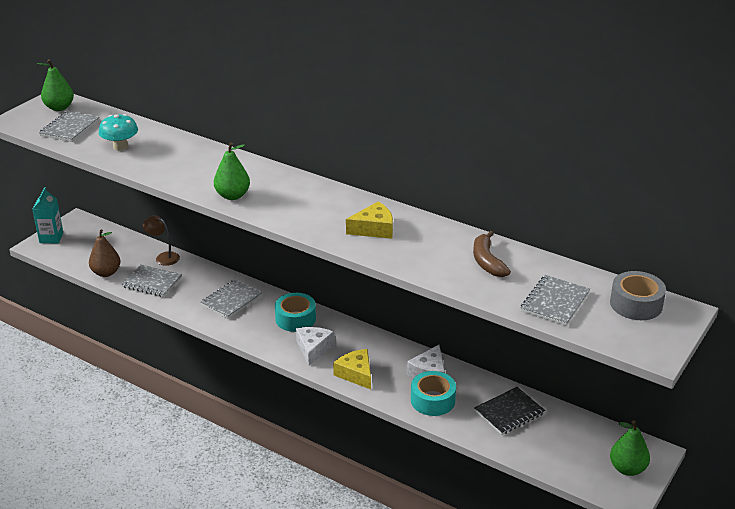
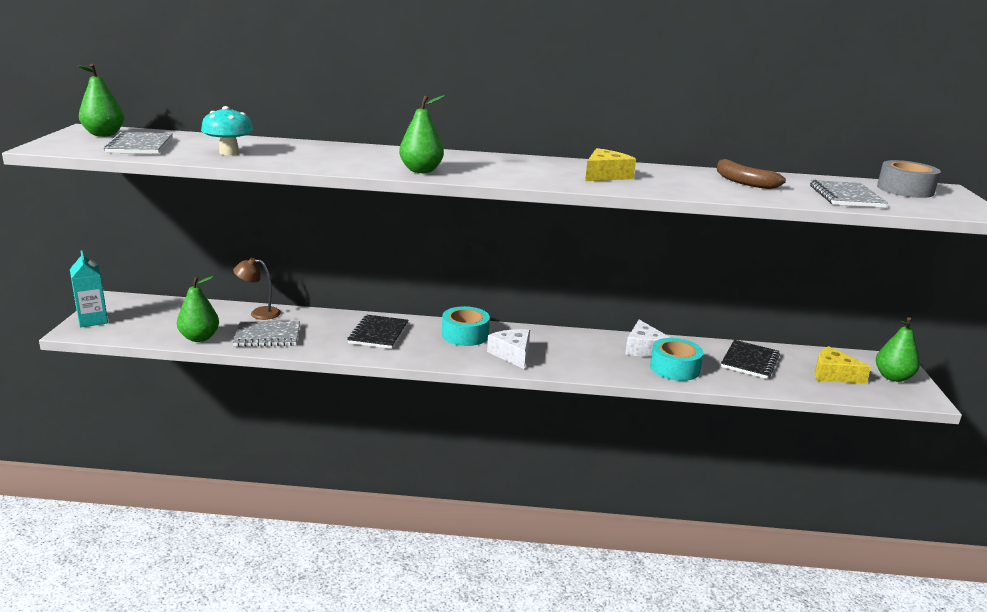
camera: 30 degrees left, 10 degrees down
(106, 273) = (199, 338): brown pear -> green pear
(231, 300) = (378, 334): grey notebook -> black notebook
(356, 374) = (578, 364): yellow cheese -> yellow cheese (833, 374)

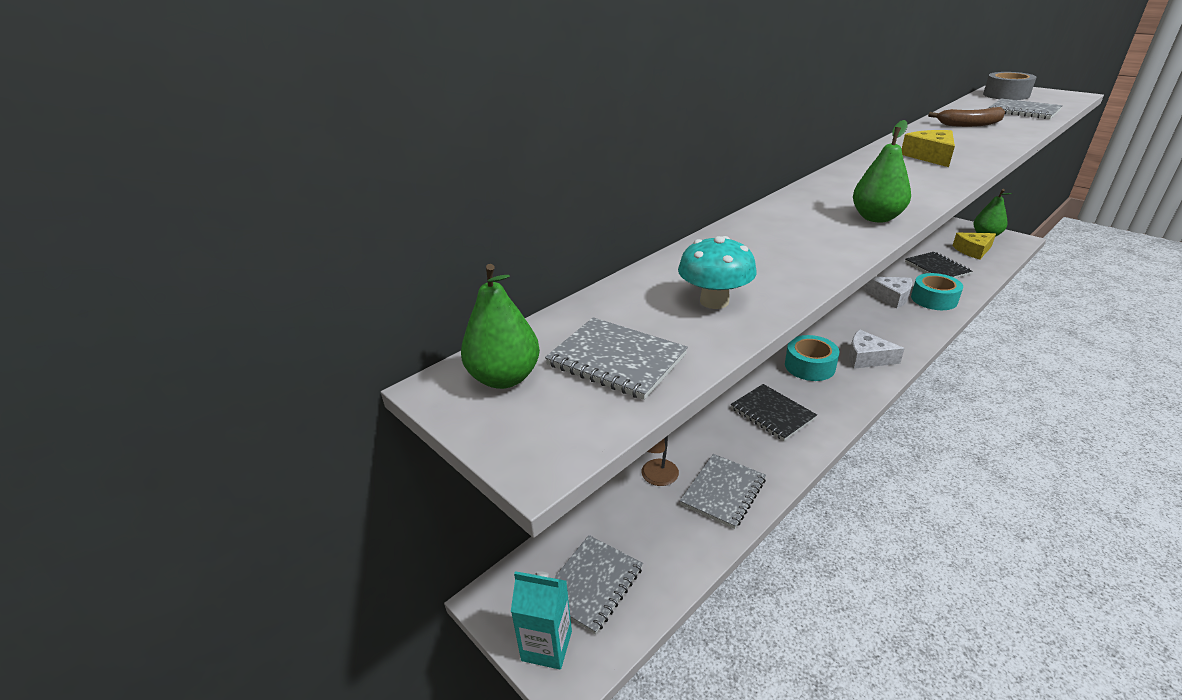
camera: 45 degrees left, 10 degrees up
(147, 319) = (592, 584): none -> grey notebook
(199, 338) = (689, 551): green pear -> none

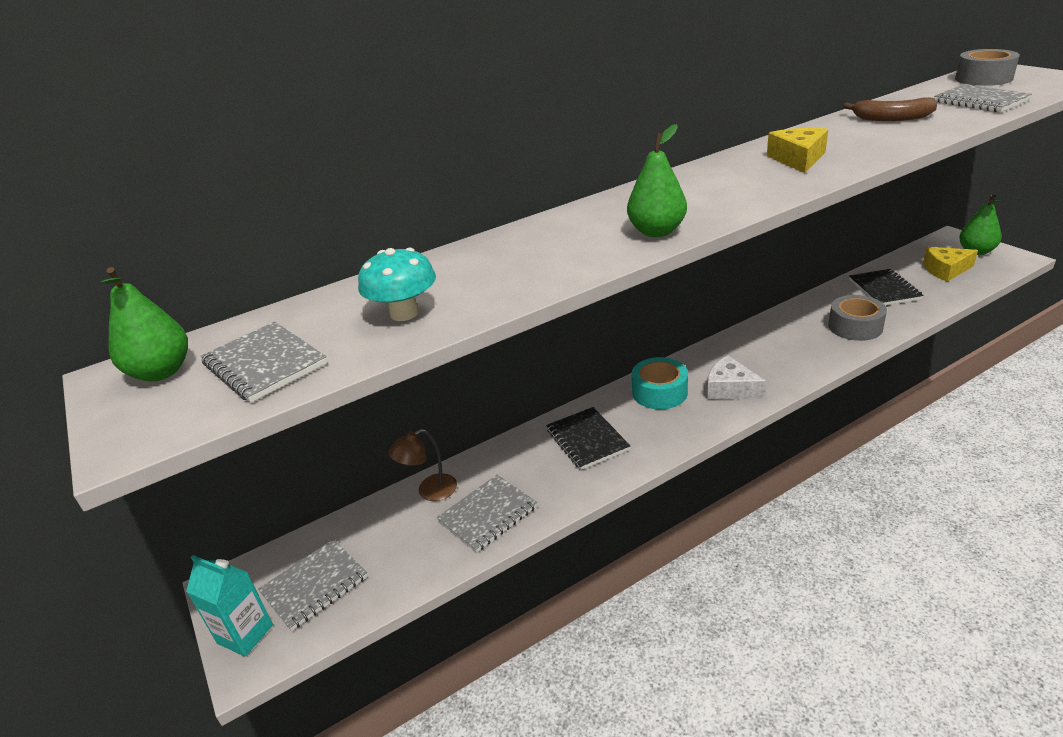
camera: 15 degrees right, 0 degrees up
(891, 297) = (804, 321): white cheese -> none
(934, 299) = (855, 326): turquoise tape -> grey tape

